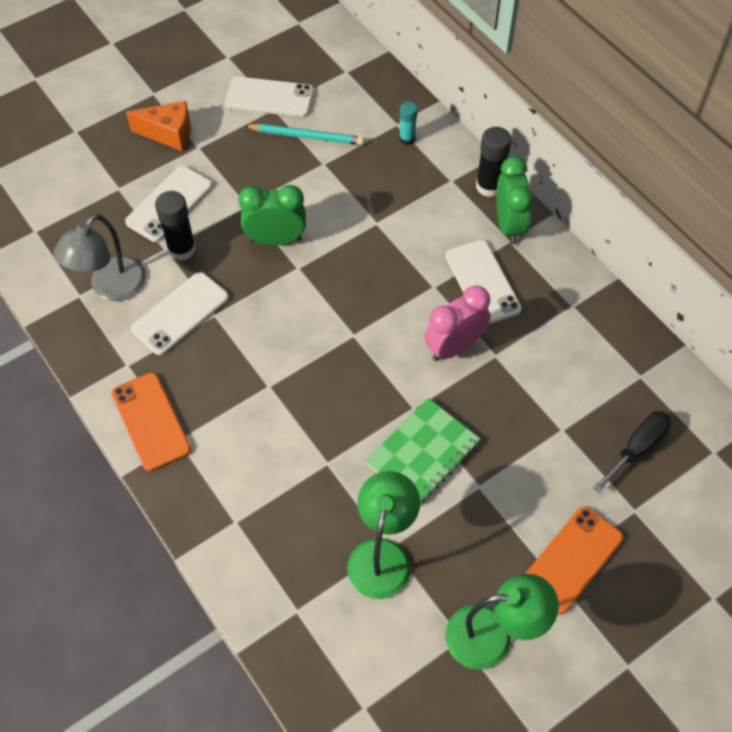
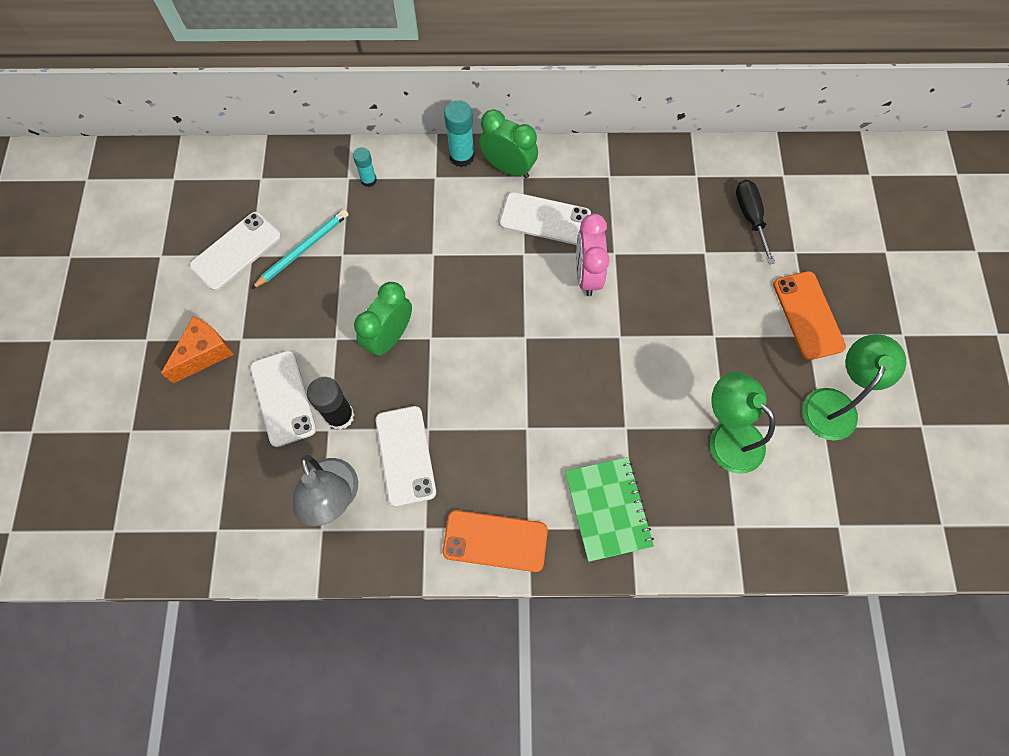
camera: 55 degrees left, 10 degrees up
(423, 453) = (662, 355): green notebook -> green notebook (608, 509)
(489, 186) = (461, 156): black glue stick -> turquoise glue stick

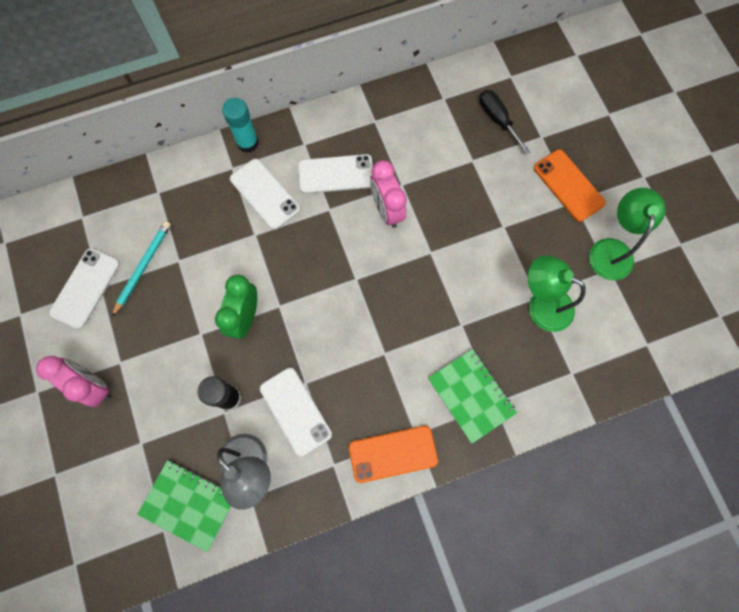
camera: 20 degrees left, 5 degrees up
(205, 354) = (93, 386): orange cheese -> pink clock
(254, 512) = (189, 504): none -> green notebook
(283, 398) = (175, 400): white phone -> white phone (265, 194)
(368, 180) = (176, 188): turquoise glue stick -> none
(508, 168) = (290, 140): green clock -> none

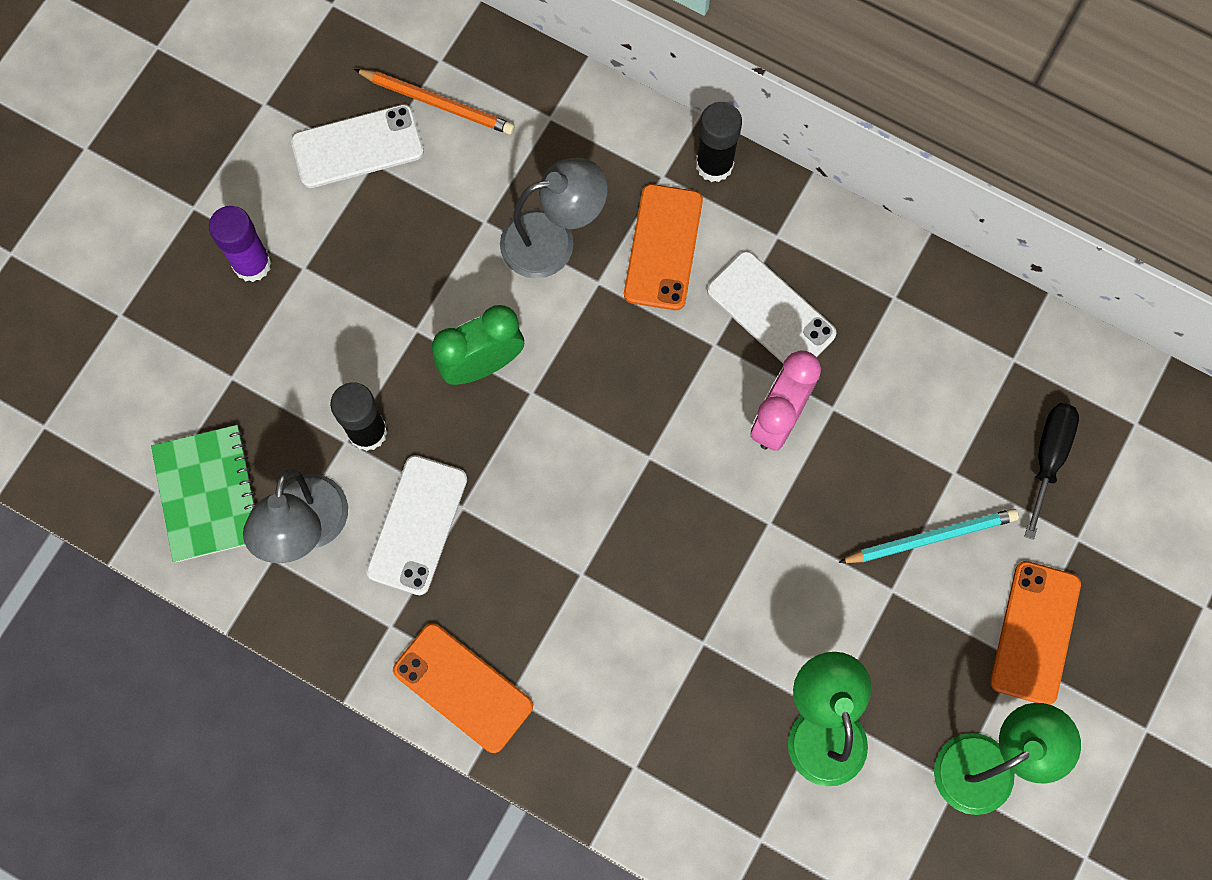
camera: 50 degrees right, 0 degrees up
(93, 386) = (252, 264): pink clock -> purple glue stick
(101, 235) = (437, 103): none -> orange pencil
(143, 267) = (440, 188): turquoise pencil -> turquoise pencil (931, 537)
(216, 238) = (553, 240): none -> grey lamp
(247, 142) = (714, 165): turquoise glue stick -> black glue stick
(265, 194) = (663, 247): white phone -> orange phone
(471, 395) = (619, 728): green notebook -> none

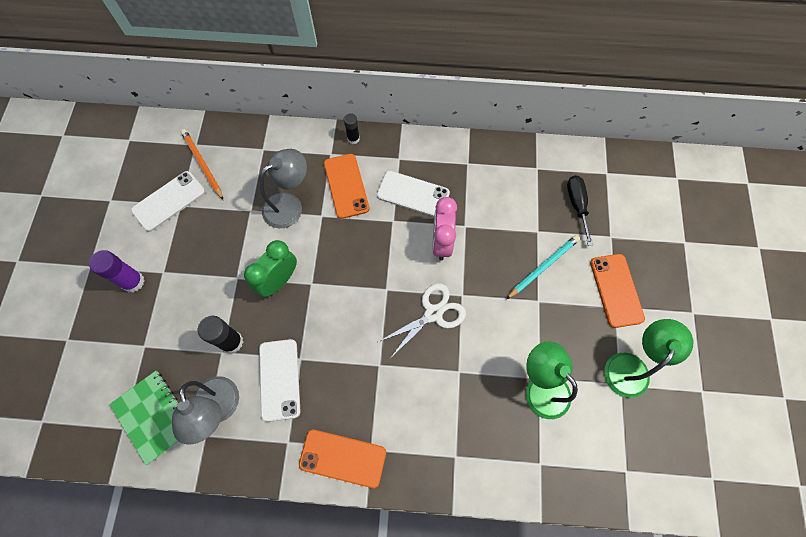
camera: 25 degrees left, 5 degrees down
(437, 103) = (202, 164): orange pencil -> orange pencil turned 120 degrees counterclockwise
(707, 531) = (433, 313): none -> white scissors
(714, 165) = (353, 139): black glue stick -> black glue stick, size x0.63

